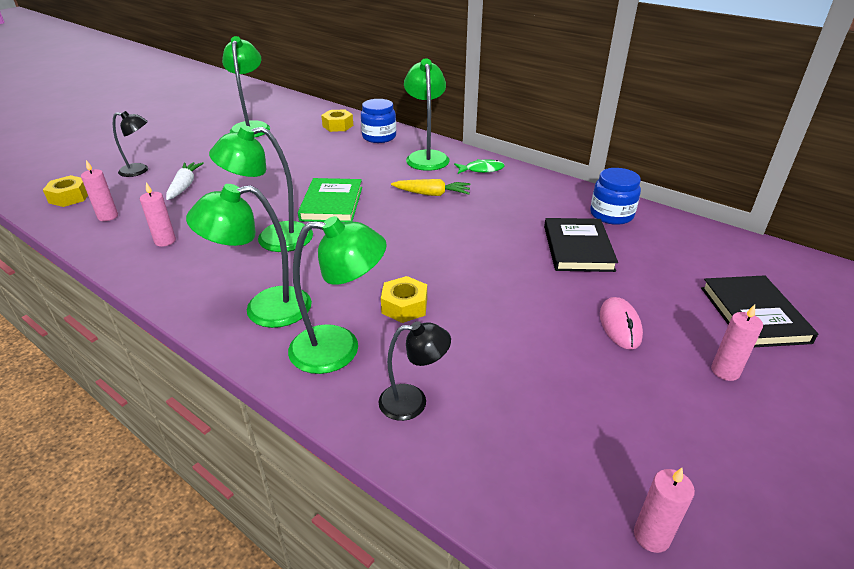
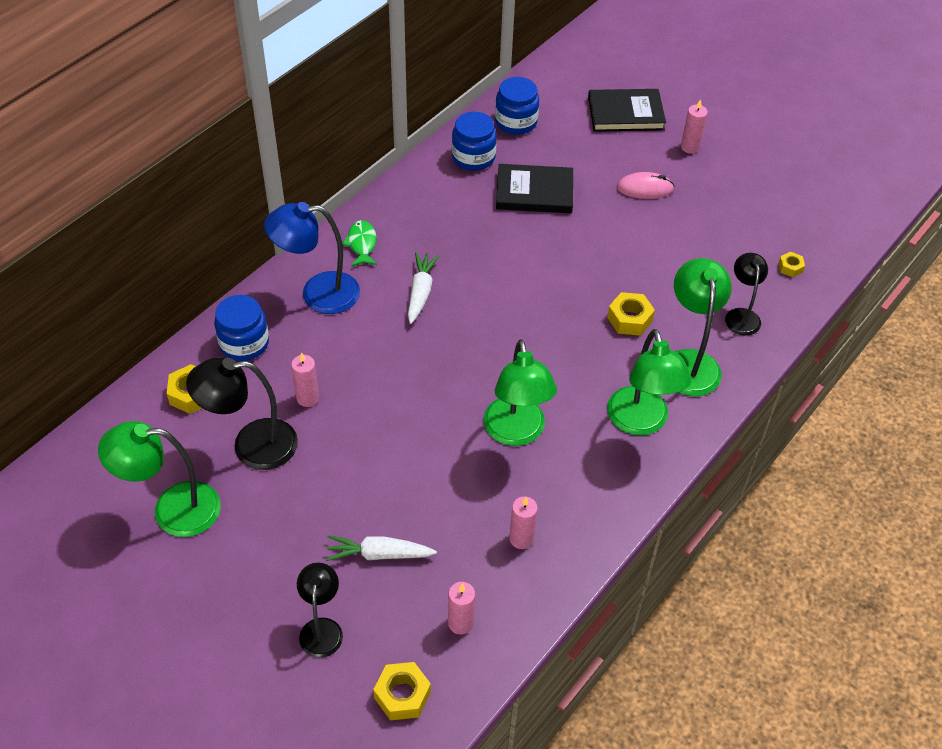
camera: 90 degrees left, 15 degrees up
(292, 144) = (251, 445): none -> black lamp
(331, 203) = (438, 385): green book -> none
(426, 157) = (318, 293): green lamp -> blue lamp
(432, 194) = (420, 292): yellow carrot -> white carrot
(512, 468) = (790, 267): none -> yellow nut
(651, 536) = (825, 215): pink candle -> pink candle (307, 398)
(680, 237) = (516, 122): none -> blue jar

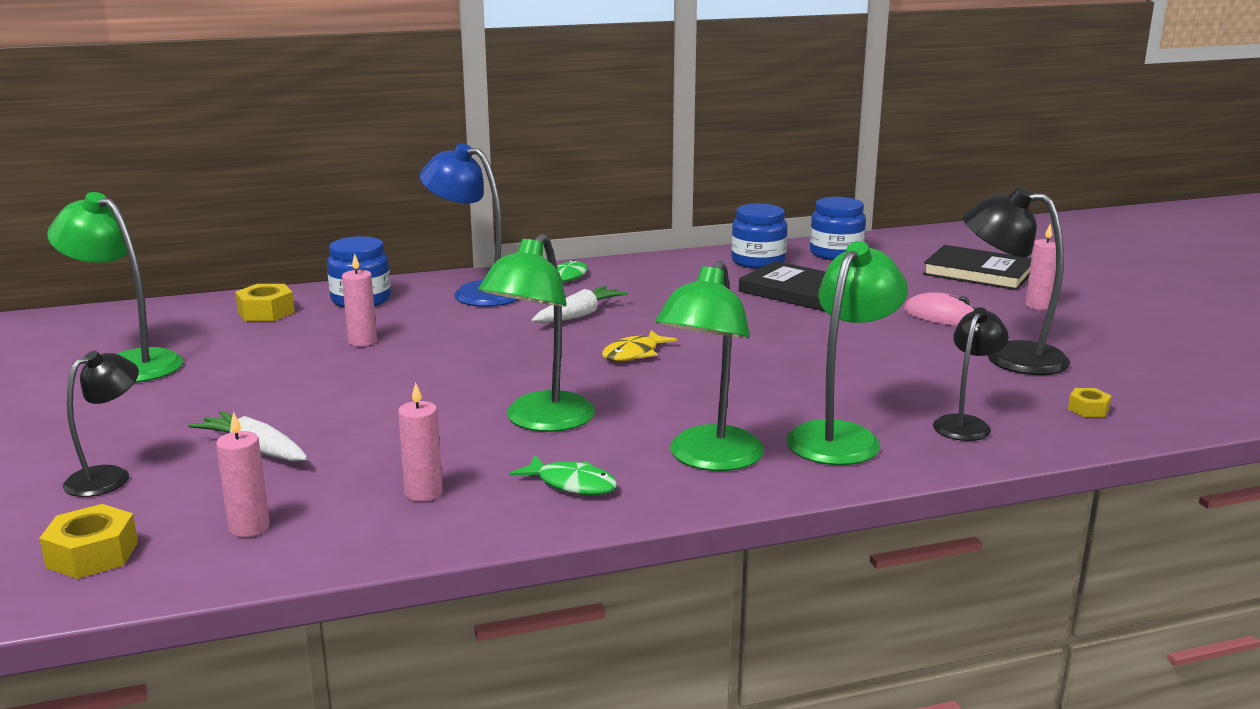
camera: 35 degrees right, 30 degrees down
(251, 445) = (262, 351): black lamp -> black lamp (1009, 357)
(500, 326) = (634, 354): none -> yellow fish
(591, 486) = (572, 484): none -> green fish
(629, 319) = (800, 388): yellow nut -> none

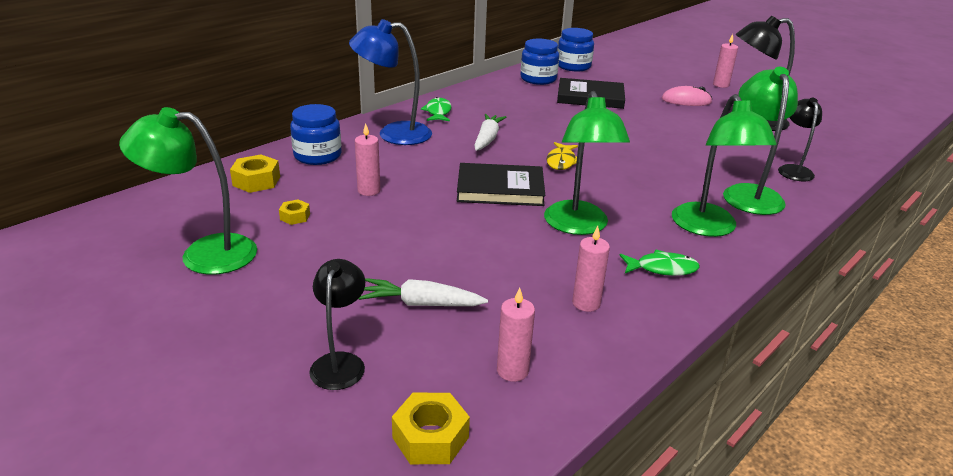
camera: 30 degrees left, 10 degrees up
(978, 273) = (663, 68): black book -> black book (500, 189)
(1088, 409) = (830, 147): yellow nut -> yellow nut (295, 217)

